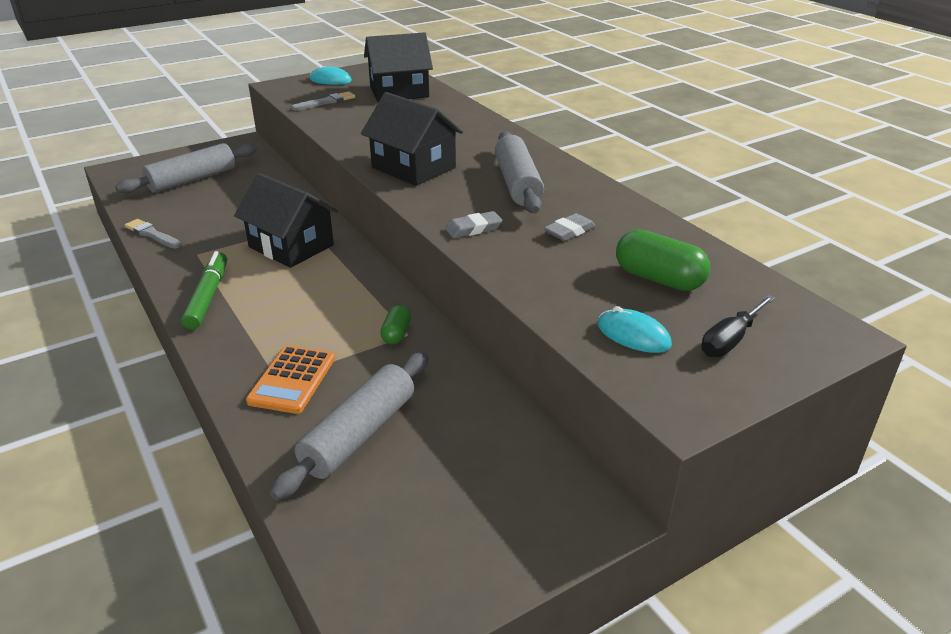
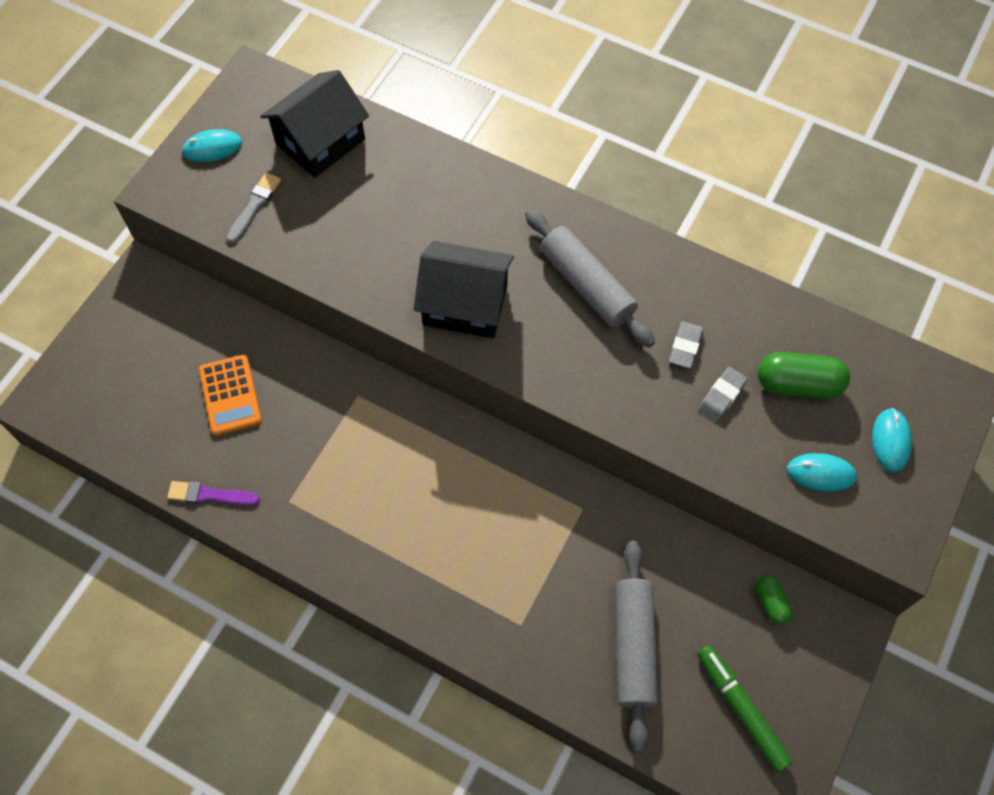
camera: 30 degrees left, 30 degrees up
(152, 234) = (210, 495): grey brush -> purple brush
(192, 180) = (155, 377): grey rolling pin -> none
(208, 296) = (361, 556): green marker -> green marker (741, 709)
(291, 246) = (373, 439): black house -> none
(292, 380) = (532, 618): orange calculator -> orange calculator (230, 395)
(396, 334) = (572, 514): green capsule -> green capsule (771, 603)
(473, 228) = (600, 386): grey eraser -> grey eraser (722, 396)
(730, 340) = (890, 441): black screwdriver -> turquoise mouse

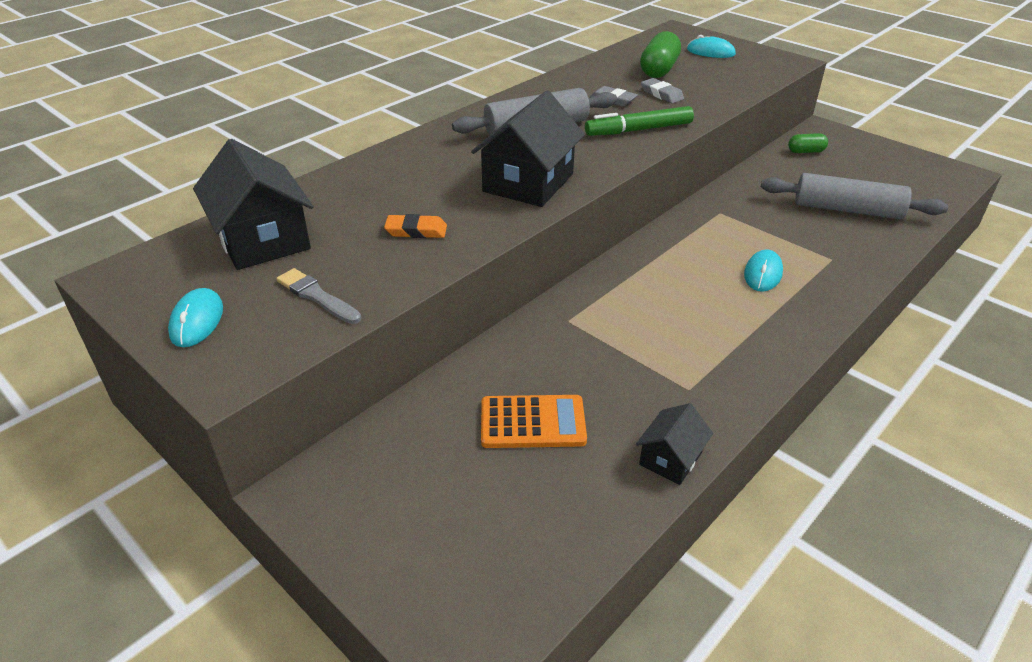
camera: 75 degrees left, 25 degrees down
(210, 495) = (670, 458): purple brush -> black house
(359, 240) = (416, 231): none -> orange eraser
(741, 709) = (892, 176): green marker -> green marker (638, 130)
(821, 473) = (733, 74): turquoise mouse -> turquoise mouse (763, 273)

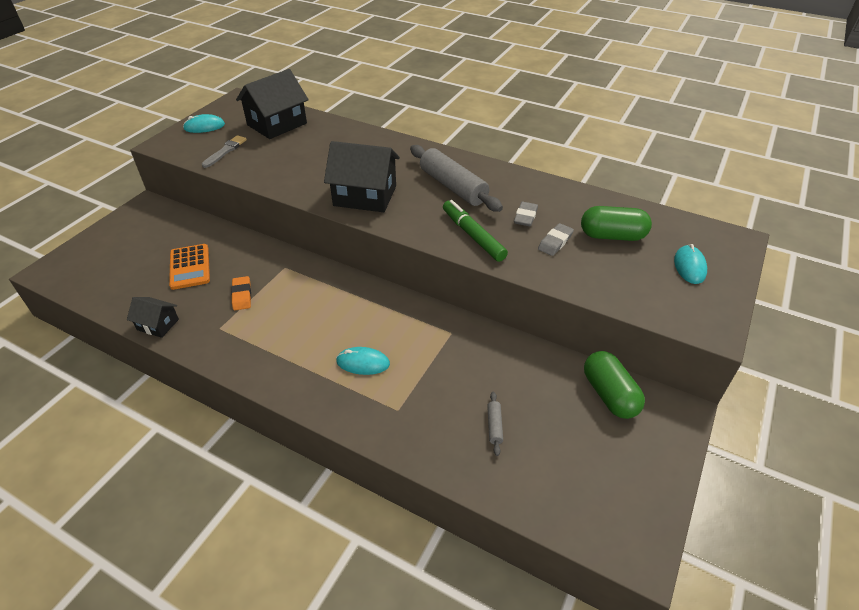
camera: 75 degrees right, 5 degrees up
(416, 231) = (294, 166): orange eraser -> orange eraser (242, 295)
(806, 151) = (609, 394): green capsule -> green capsule, size x1.76
(847, 210) = (494, 426): grey rolling pin -> grey rolling pin, size x0.41

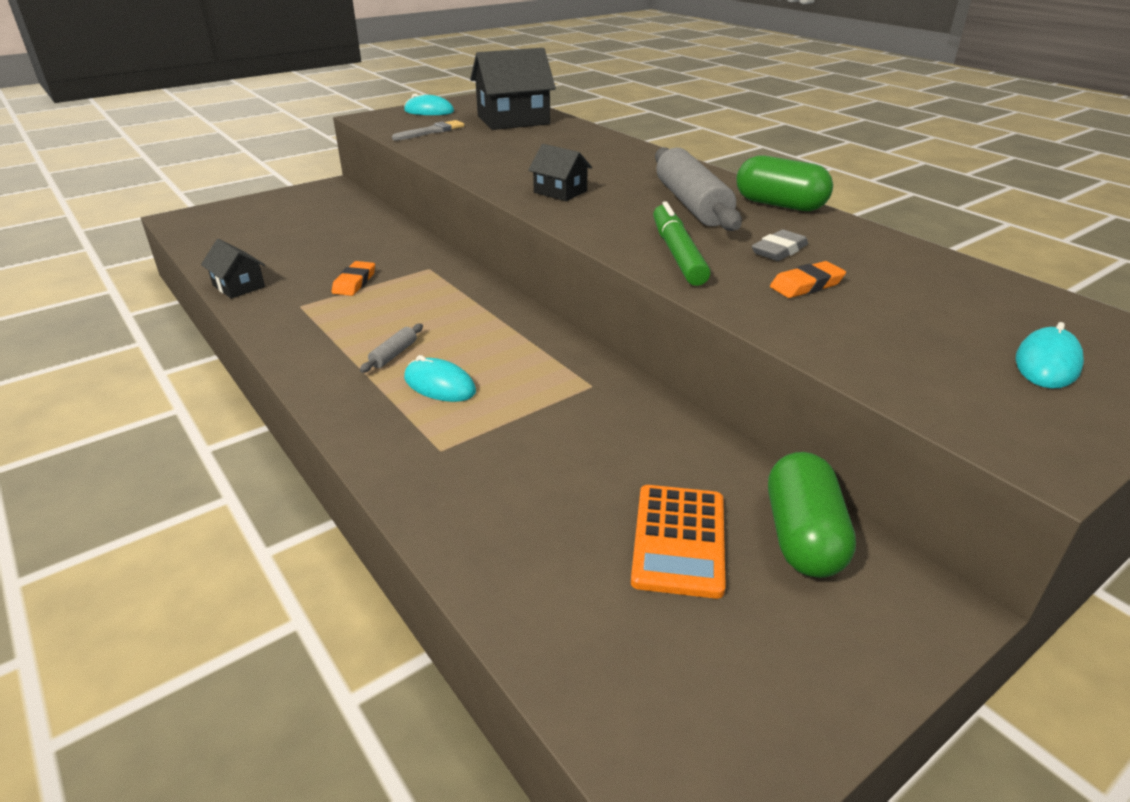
camera: 25 degrees right, 10 degrees down
(190, 267) = (322, 245): orange calculator -> orange calculator (678, 540)
(365, 196) = (560, 192): black house -> black house, size x0.53
(494, 426) = (568, 515): grey rolling pin -> grey rolling pin (393, 354)
(555, 242) = (806, 285): grey eraser -> orange eraser
(612, 236) = (916, 298): green capsule -> green capsule (780, 205)

